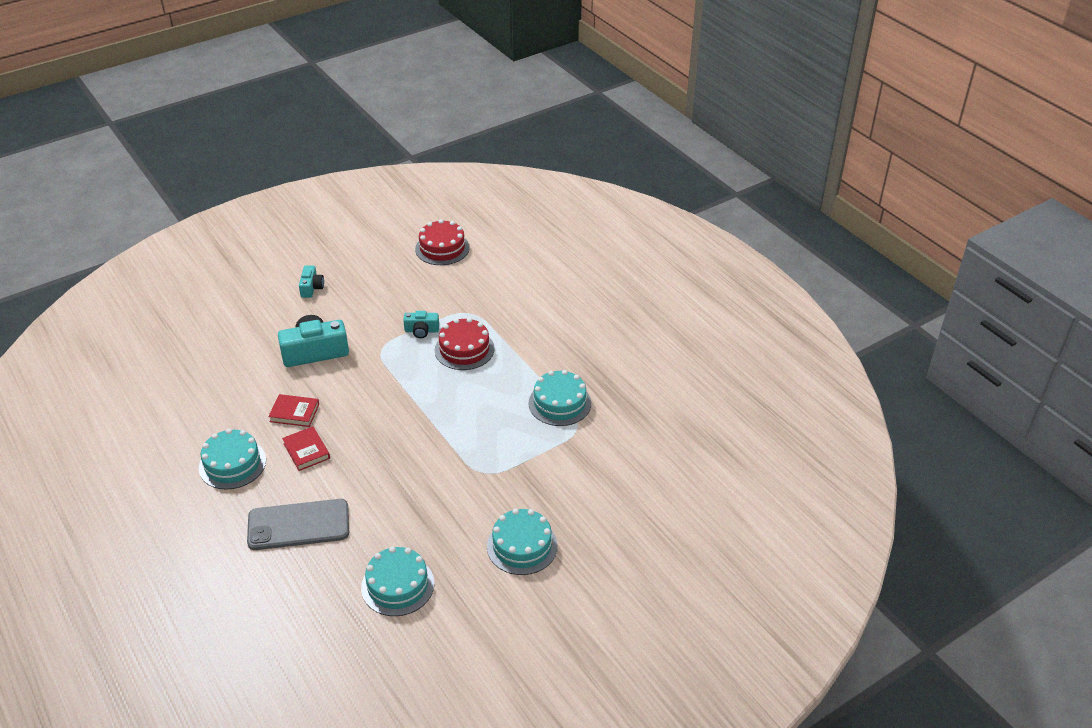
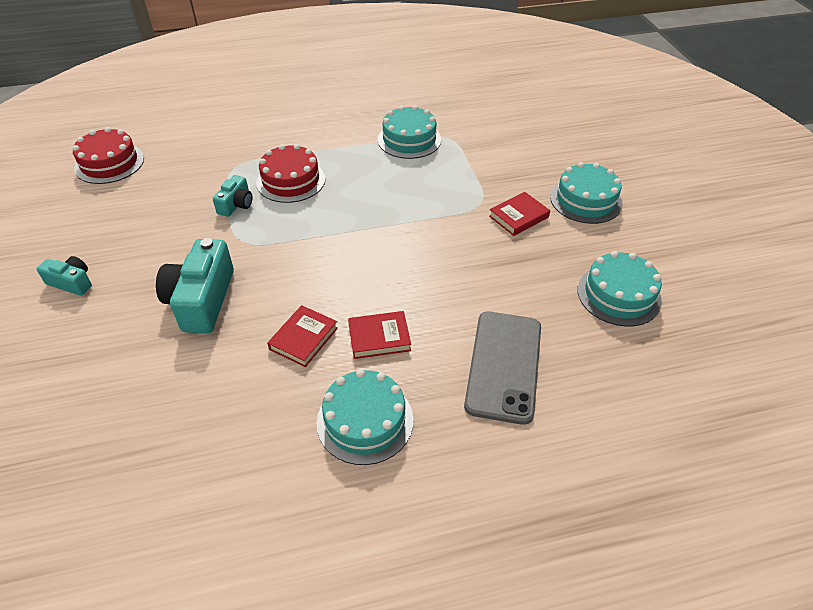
camera: 70 degrees left, 5 degrees up
(476, 502) = (518, 217): none -> red book

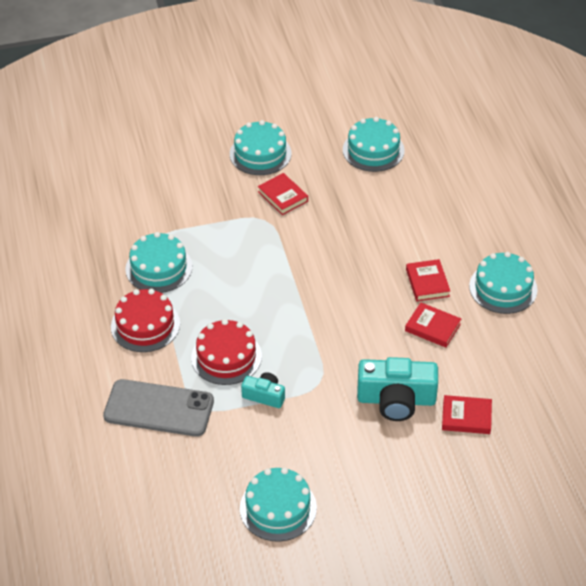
camera: 90 degrees left, 0 degrees up
(71, 282) = (381, 503): turquoise camera -> none
(101, 213) = (278, 508): none -> turquoise cake
(109, 163) = (188, 525): red cake -> red cake (145, 325)
(155, 362) = (466, 417): none -> red book
(504, 365) = (447, 215): grey phone -> grey phone (159, 408)

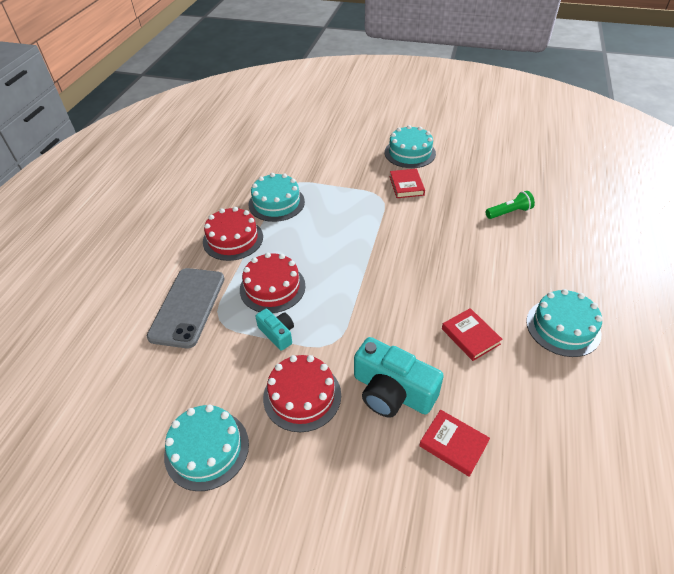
camera: 30 degrees right, 0 degrees up
(159, 408) = (188, 307): grey phone -> grey phone turned 60 degrees clockwise
(325, 435) = (302, 396): none -> red cake
(373, 150) = (502, 176): turquoise cake -> none
(401, 190) = (509, 212): none -> green flashlight
(427, 283) = (488, 294): red book -> none

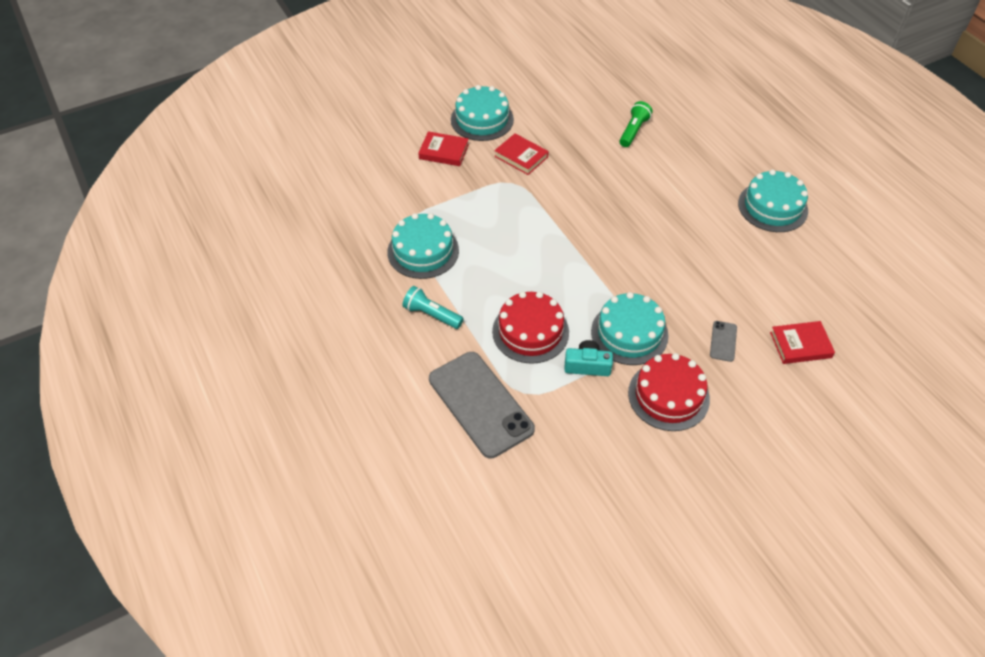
camera: 45 degrees left, 5 degrees up
(207, 449) = (654, 490): turquoise cake -> turquoise cake (629, 333)
(233, 239) = (431, 315): red cake -> turquoise flashlight
(392, 391) = (723, 341): turquoise camera -> grey phone
(470, 336) = (724, 259): red book -> red book (444, 152)

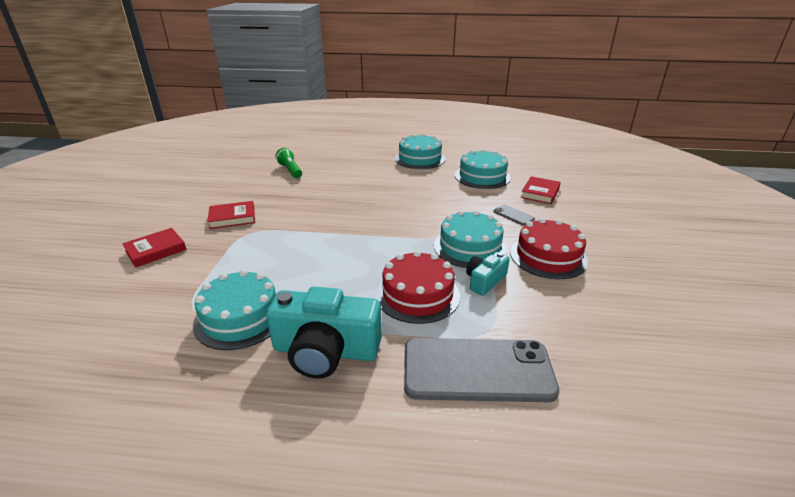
camera: 55 degrees left, 20 degrees down
(431, 315) = (326, 351): turquoise flashlight -> turquoise camera
(482, 119) = (163, 218): turquoise cake -> turquoise cake (482, 177)

